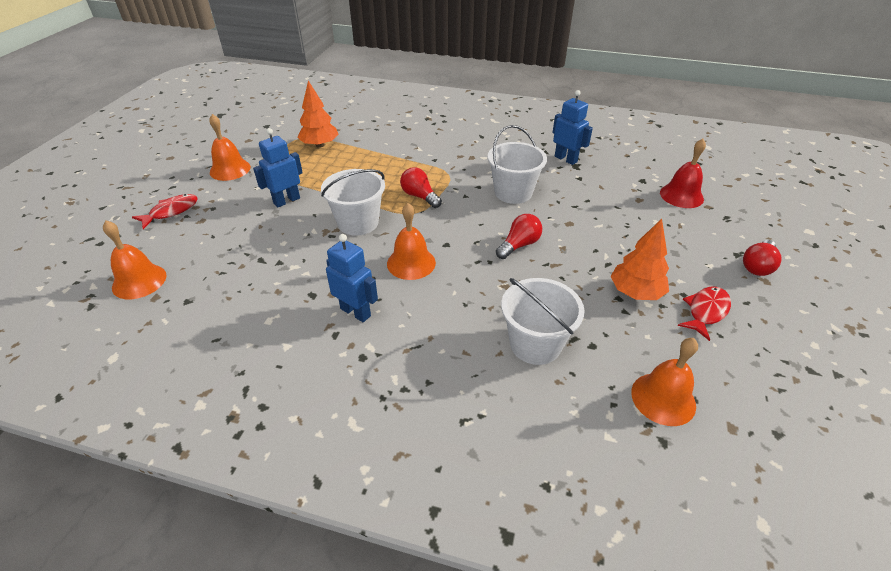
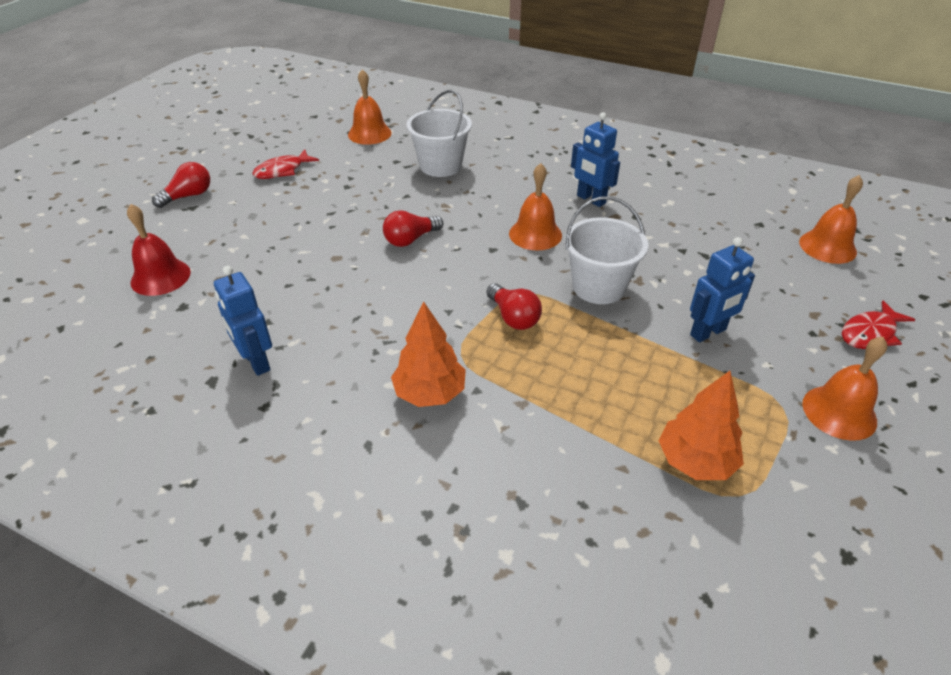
camera: 170 degrees left, 0 degrees up
(513, 192) = (379, 308): white bucket -> none
(635, 292) = (327, 188): orange tree -> orange tree (429, 393)

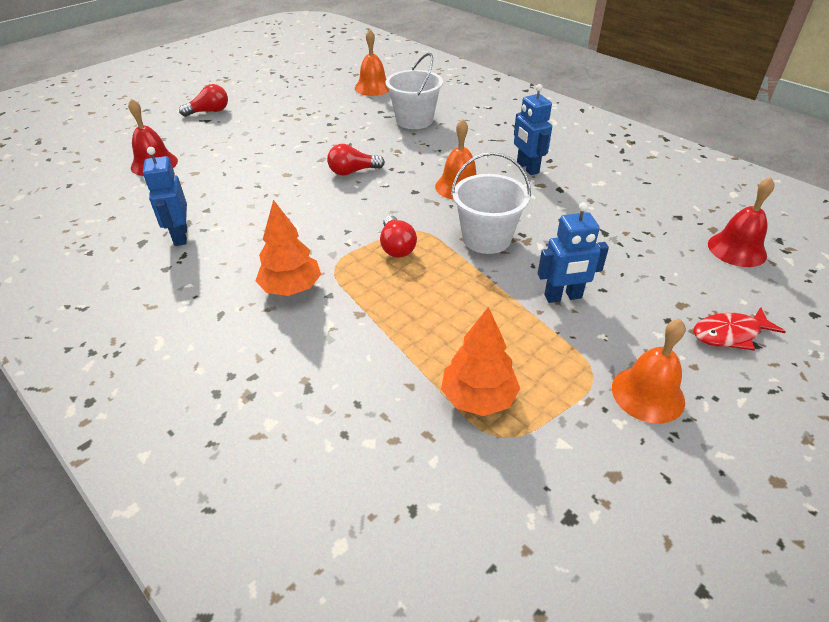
camera: 20 degrees right, 0 degrees up
(282, 170) = (288, 104): red fish -> none
(827, 247) = (737, 249): orange bell -> red bell

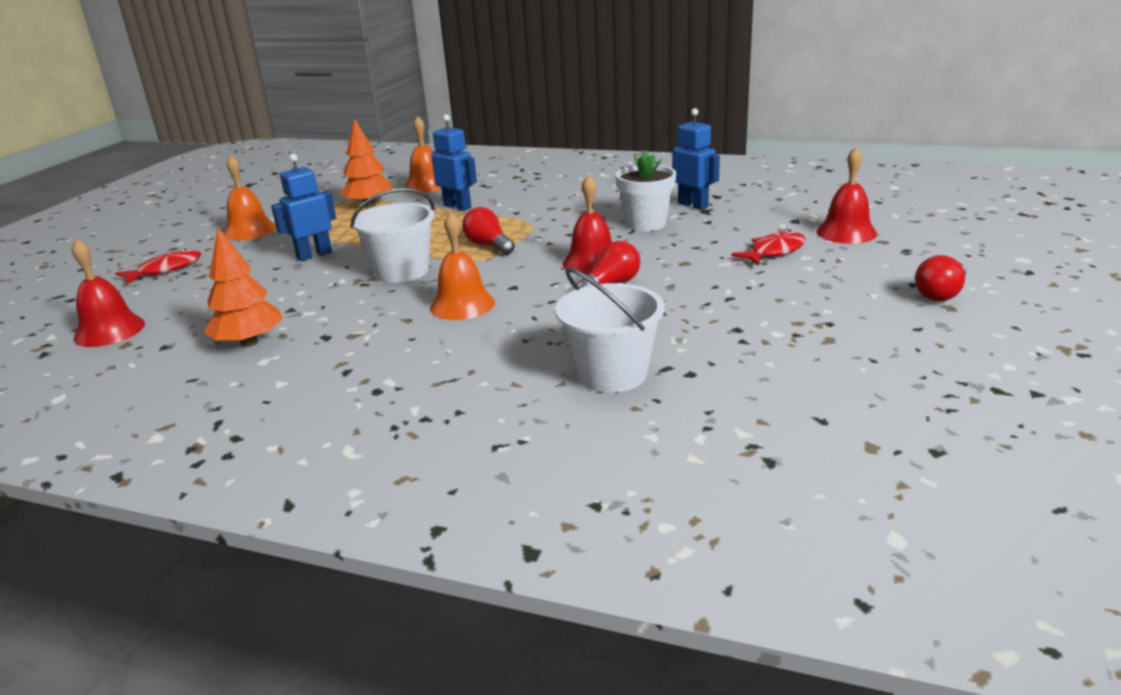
camera: 155 degrees right, 15 degrees down
(223, 164) = (774, 252): none -> red fish
(250, 225) = (646, 224): none -> white flower pot
(291, 288) = (550, 208): orange tree -> orange tree (249, 342)
(341, 196) = (592, 262): none -> red bell
(373, 87) = (778, 420): orange bell -> orange bell (427, 185)
(527, 168) = (378, 350): blue robot -> blue robot (457, 207)

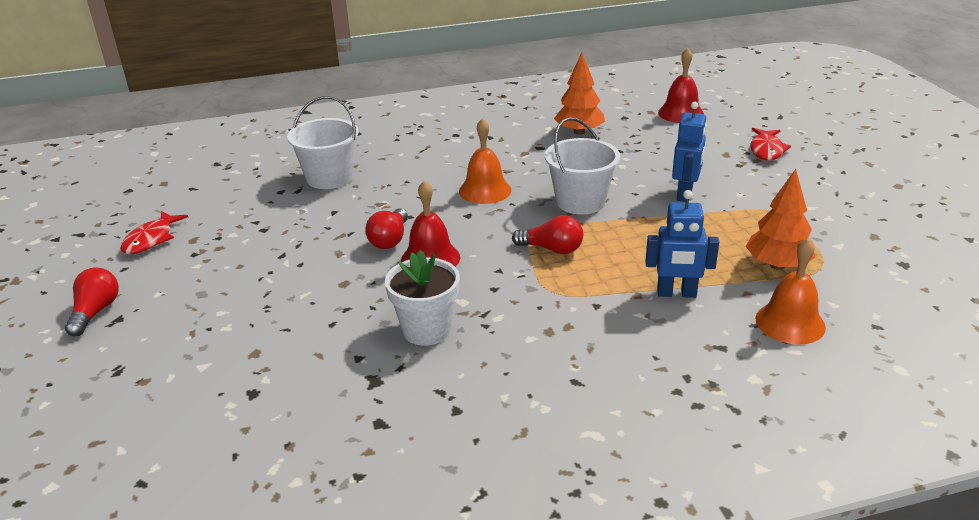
camera: 145 degrees right, 5 degrees up
(249, 230) = (807, 198): orange bell -> none
(693, 205) = (397, 388): blue robot -> none
(774, 252) = (261, 325): red fish -> red fish (151, 239)
(846, 232) = (185, 385): red bell -> none

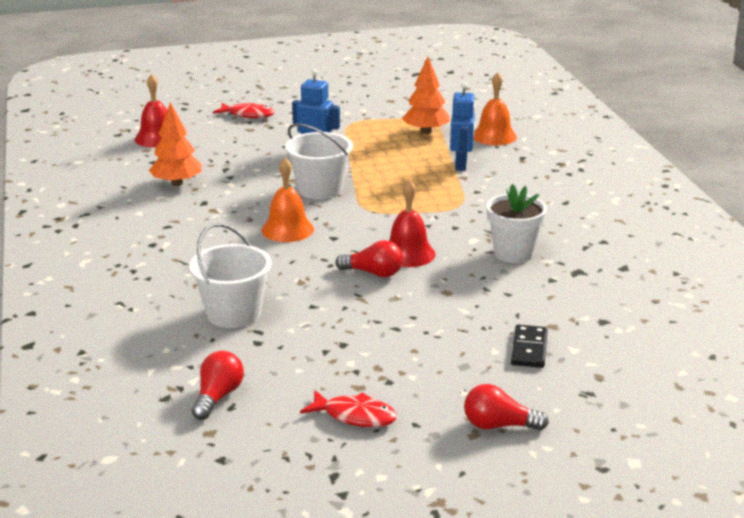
camera: 90 degrees left, 5 degrees down
(214, 334) = (529, 349): none -> black domino
(552, 249) = (397, 203): red light bulb -> red light bulb (218, 397)

